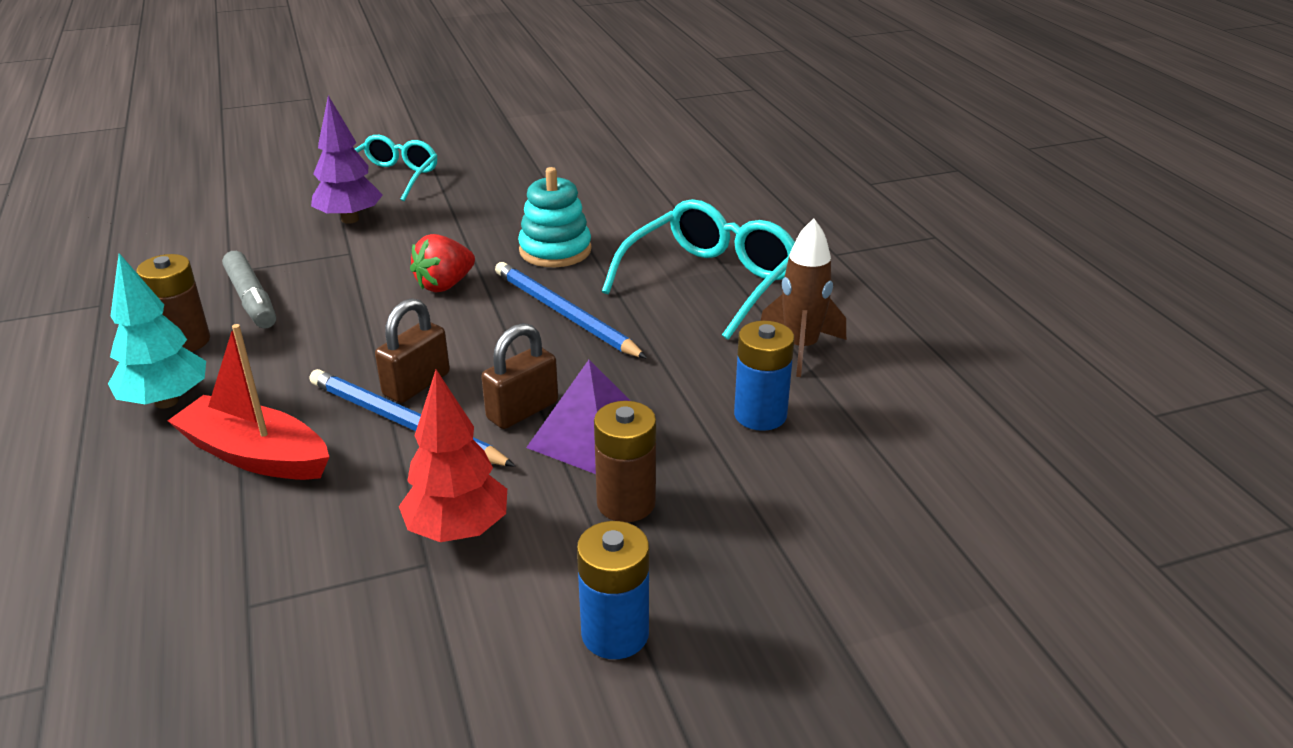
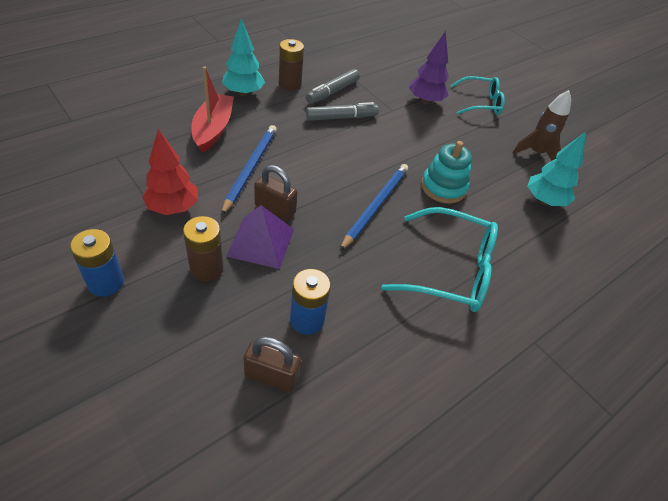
camera: 65 degrees right, 15 degrees up
(332, 304) = (341, 117): none -> grey marker
(416, 384) = (284, 164): brown padlock -> brown padlock (271, 376)
(445, 285) = (380, 151): red strawberry -> none
(619, 187) = (544, 201): none -> turquoise tree
(800, 348) = (392, 333): brown rocket -> brown rocket (535, 153)

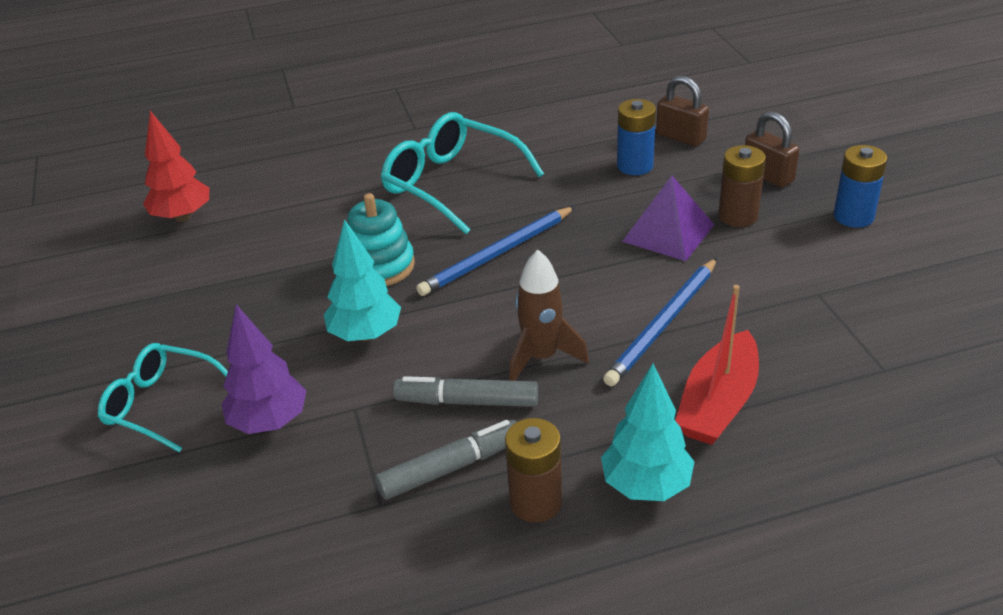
camera: 150 degrees left, 10 degrees down
(173, 208) = (782, 283): red tree -> red tree (182, 217)
(275, 209) = (640, 266): brown padlock -> brown padlock (768, 176)
(535, 153) = (177, 298): brown rocket -> brown rocket (541, 357)
(544, 201) = (252, 234): turquoise tree -> turquoise tree (366, 335)

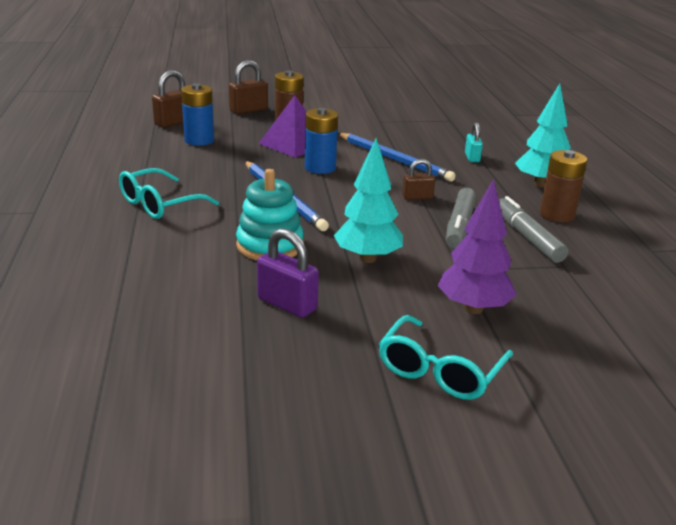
camera: 85 degrees left, 10 degrees down
(182, 217) = (79, 362): red tree -> none
(269, 297) = (287, 304): none -> purple padlock
(452, 184) = (160, 204): turquoise glasses -> turquoise glasses, size x0.65
(541, 357) = (417, 197): brown rocket -> brown padlock
(718, 403) = (472, 157): red boat -> turquoise padlock
(853, 216) = (309, 101): blue battery -> blue battery (320, 168)

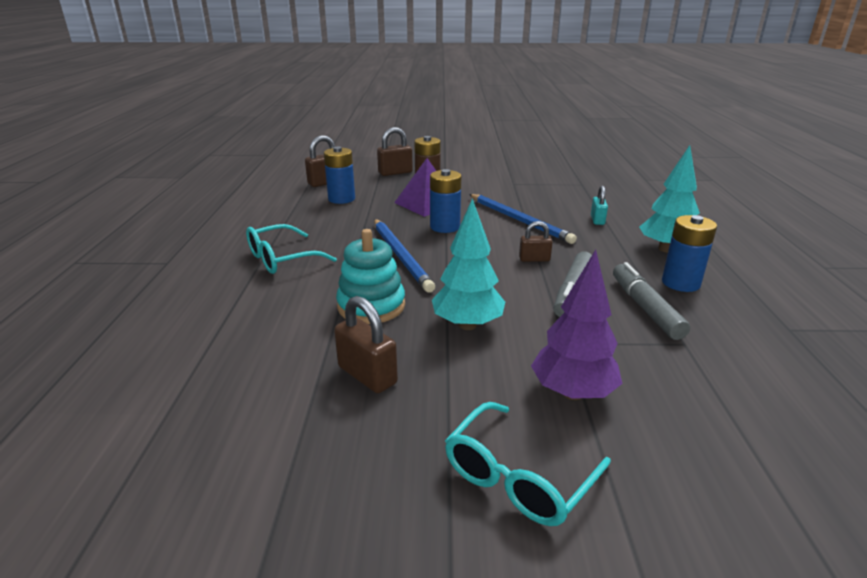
camera: 10 degrees right, 0 degrees up
(287, 304) = (367, 375): purple padlock -> brown padlock
(557, 215) = (680, 283): brown battery -> blue battery

